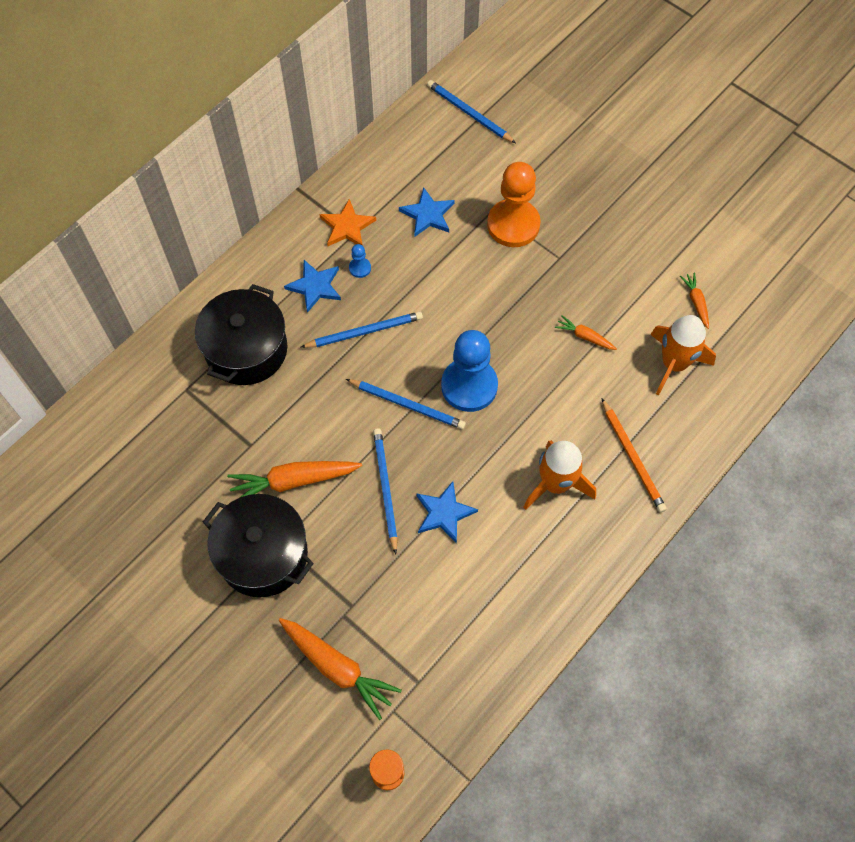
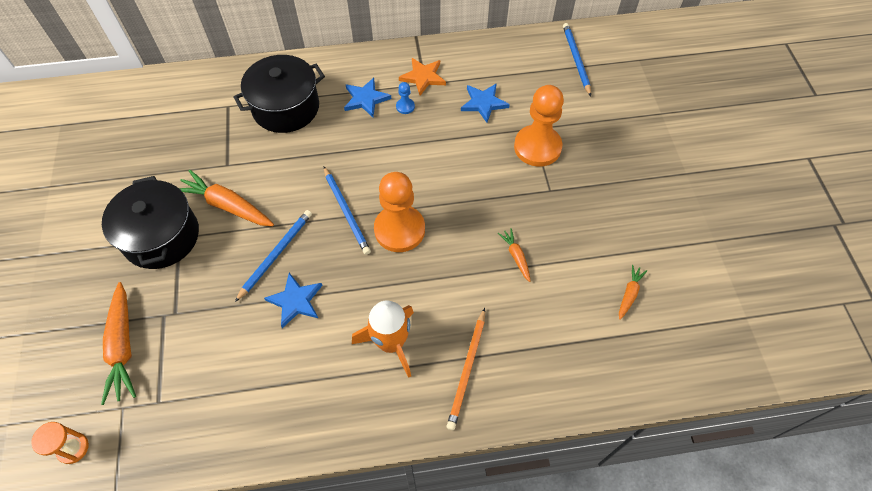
camera: 40 degrees right, 5 degrees down
(364, 331) = (367, 147): blue pencil -> none
(469, 386) = (399, 230): blue pawn -> orange pawn
(674, 364) = (567, 326): orange rocket -> none

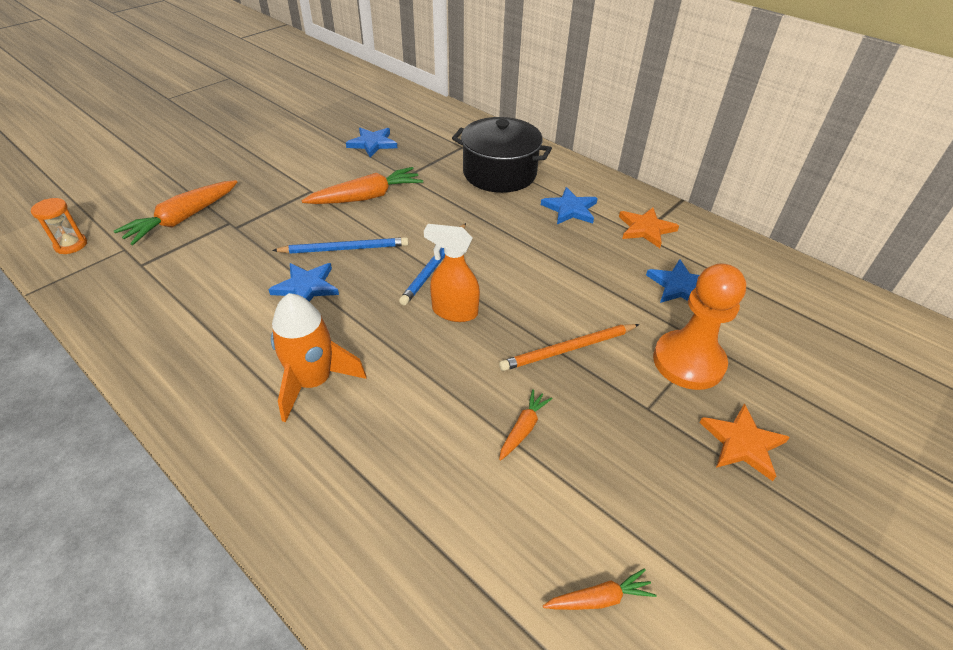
camera: 50 degrees right, 15 degrees down
(157, 159) = (372, 143): none -> blue star
(161, 236) = (303, 182): black pot -> none
(227, 206) = (366, 197): orange carrot -> orange carrot turned 75 degrees clockwise
(399, 230) = (454, 311): orange pawn -> orange spray bottle
(405, 106) = (596, 236): blue pawn -> none
(467, 370) = (330, 470): orange pencil -> orange pencil (568, 349)
(576, 59) = (849, 327): blue pencil -> none
(601, 169) = (742, 443): none -> orange star

